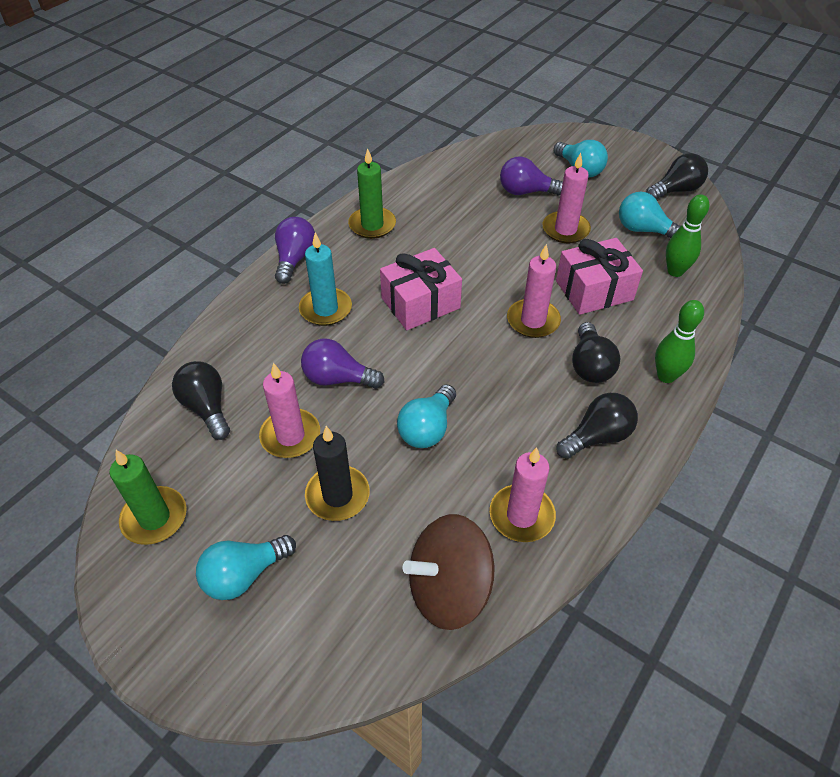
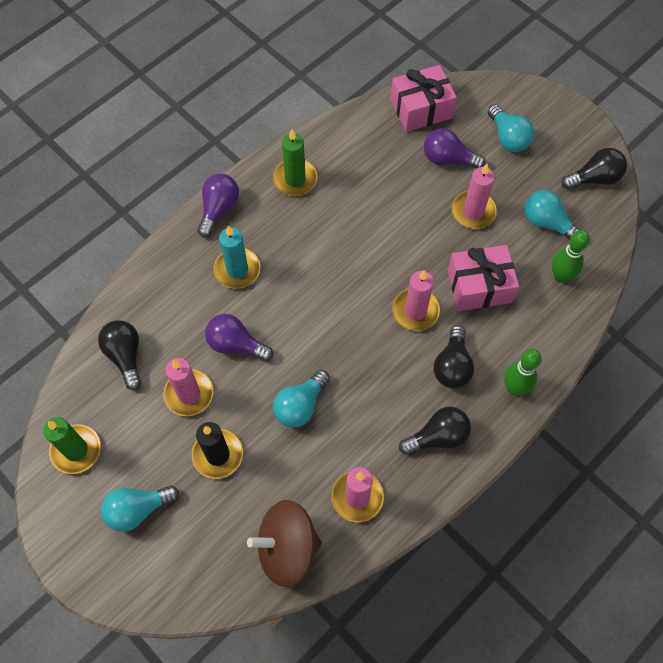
camera: 10 degrees right, 15 degrees up
(420, 303) = (321, 276): pink gift -> pink gift (421, 109)

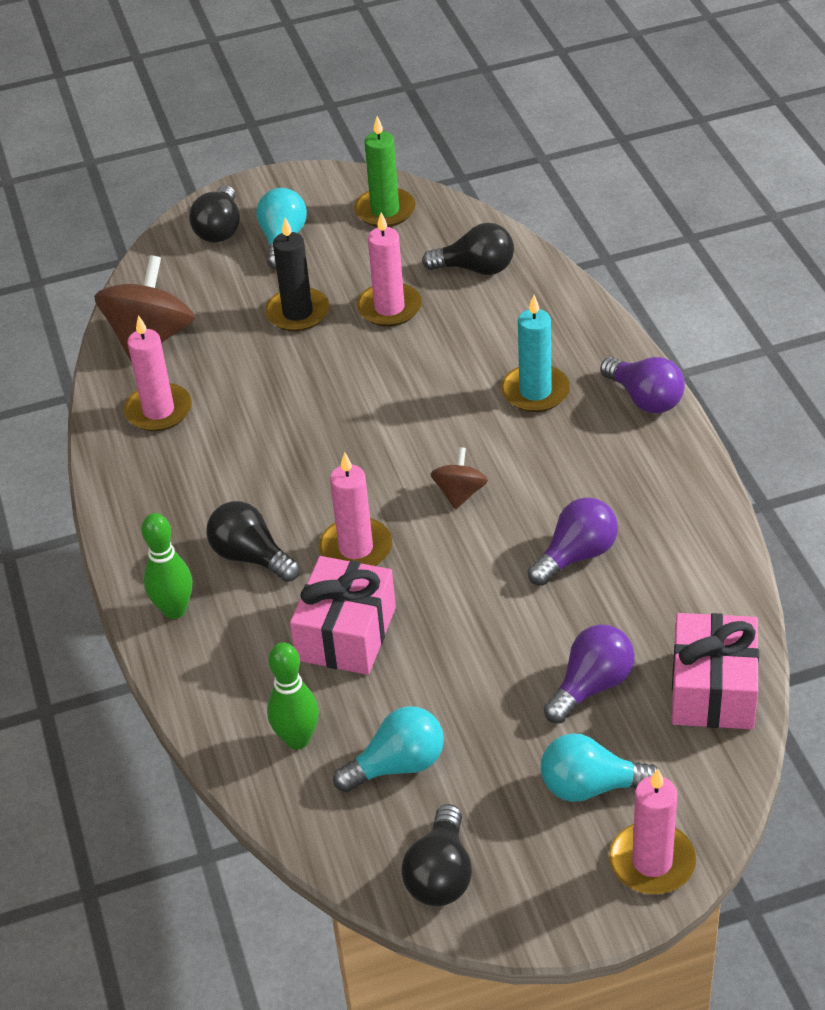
camera: 120 degrees right, 20 degrees down
(236, 344) = (427, 362): purple light bulb -> purple light bulb (576, 555)
(295, 179) = (653, 491): green candle -> none
(300, 405) = (305, 396): turquoise light bulb -> none
(344, 275) = (460, 493): none -> brown spinning top
(438, 437) = (171, 507): black light bulb -> black light bulb (219, 229)
(473, 211) = (475, 678): pink candle -> pink candle (652, 862)

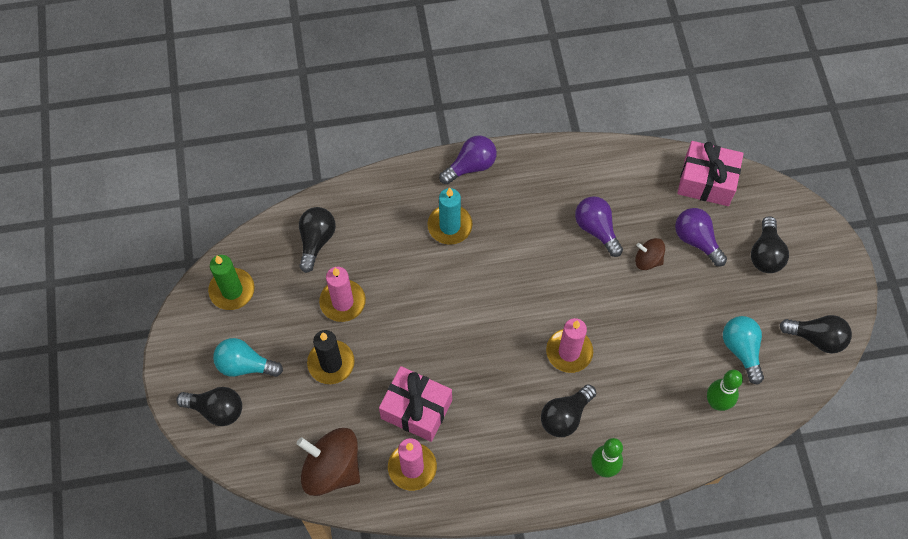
camera: 85 degrees left, 20 degrees up
(346, 634) = (639, 366): pink gift -> pink gift (416, 409)
(460, 493) = (532, 284): brown spinning top -> brown spinning top (648, 260)
(590, 786) = (765, 254): turquoise light bulb -> black light bulb
(652, 862) = (816, 234): pink candle -> none

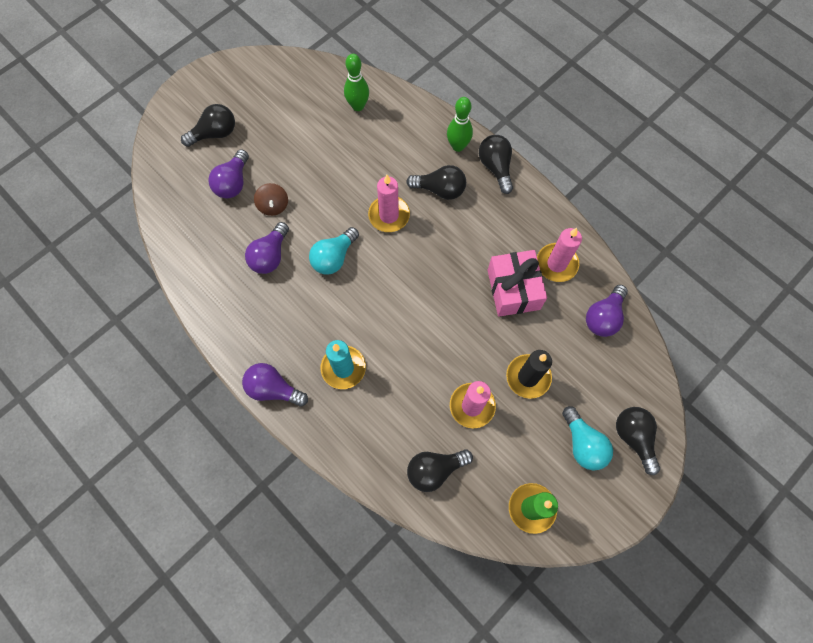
camera: 125 degrees left, 5 degrees up
(332, 469) = (603, 317): brown spinning top -> purple light bulb
(706, 181) = (173, 203): pink gift -> none
(741, 350) = (306, 111): turquoise light bulb -> turquoise light bulb (334, 257)
(816, 338) = (264, 73): black light bulb -> black light bulb (495, 167)

